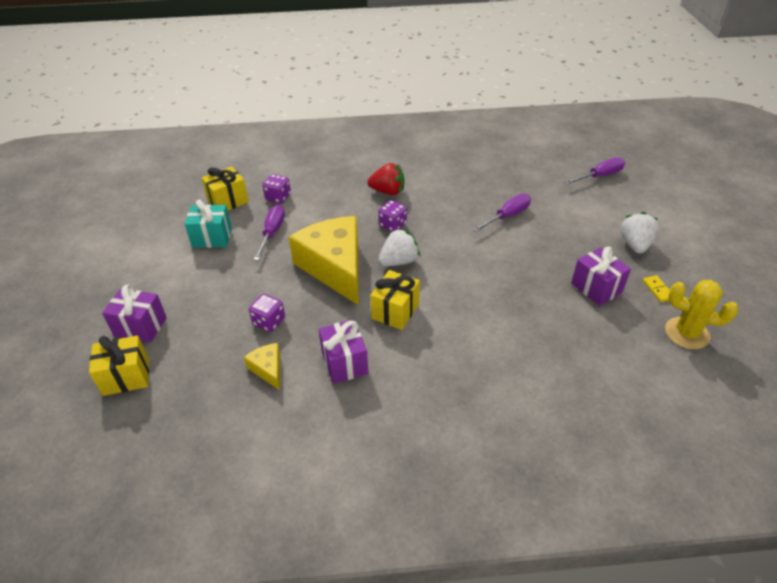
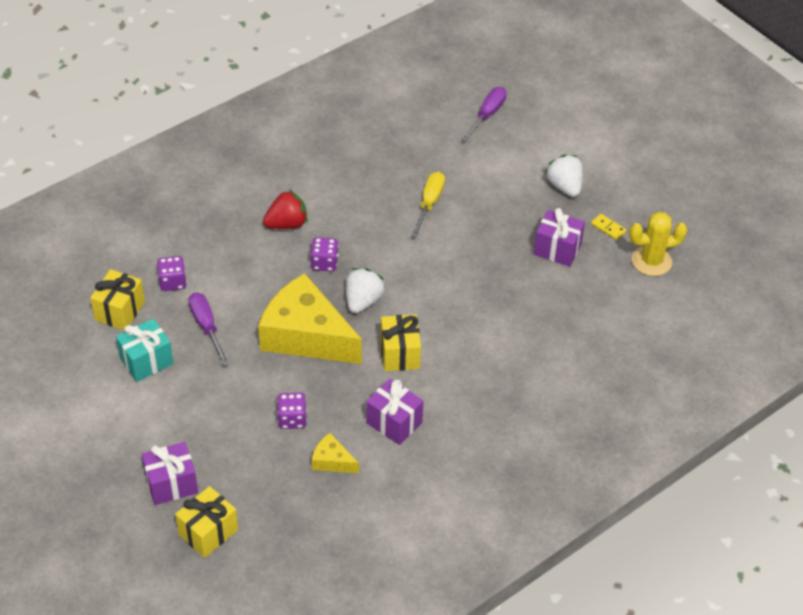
camera: 35 degrees left, 5 degrees up
(507, 216) = (429, 203): purple screwdriver -> yellow screwdriver

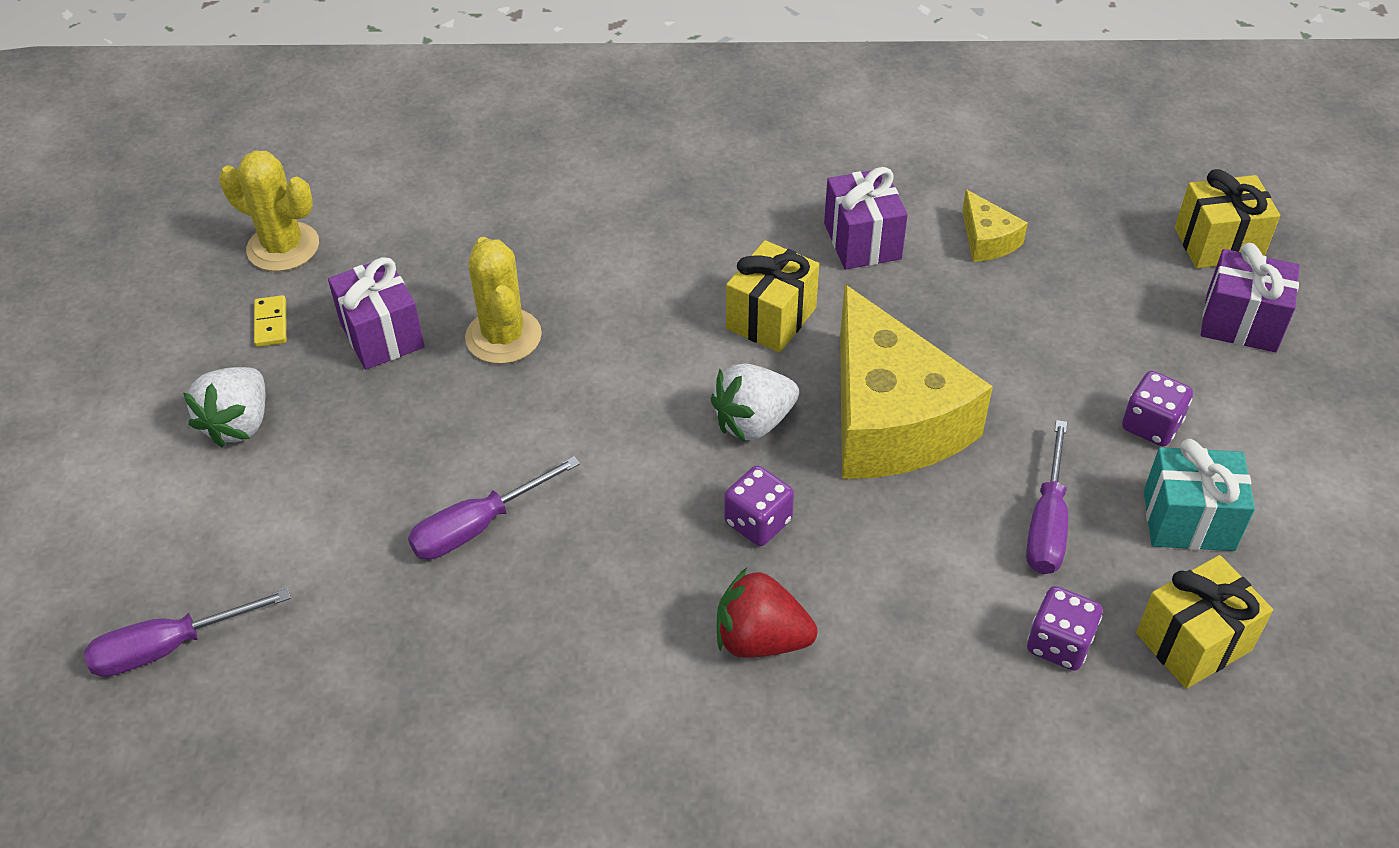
camera: 140 degrees left, 0 degrees up
(292, 419) = (1004, 315): purple dice -> purple dice (1151, 425)
(429, 203) = (478, 526): yellow screwdriver -> purple screwdriver
(506, 277) = (503, 336): none -> yellow cactus

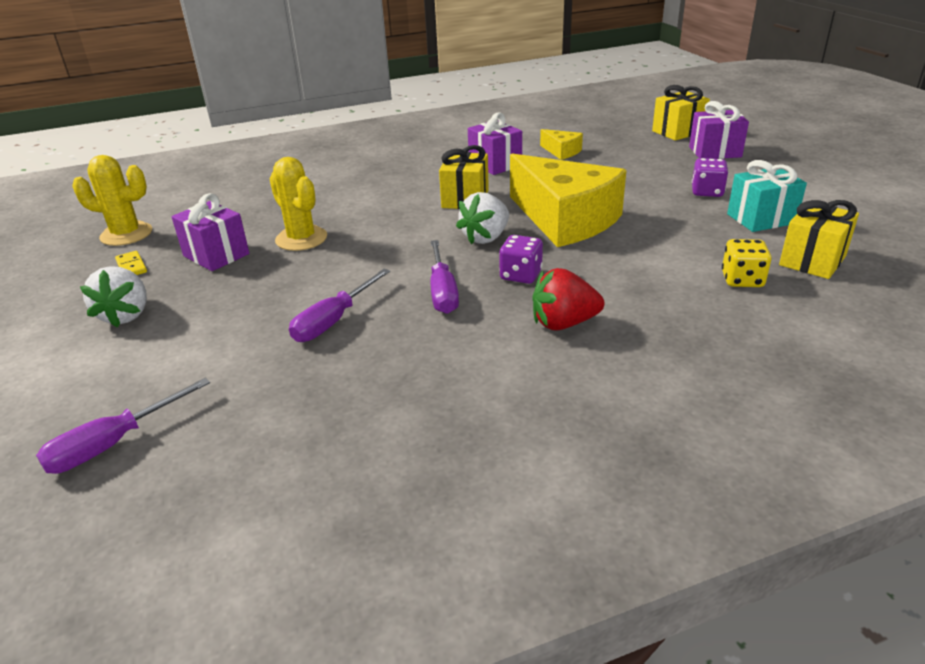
camera: 20 degrees left, 15 degrees down
(1047, 522) = (688, 236): purple screwdriver -> purple screwdriver (442, 291)
(1059, 644) = (742, 280): purple dice -> yellow dice

